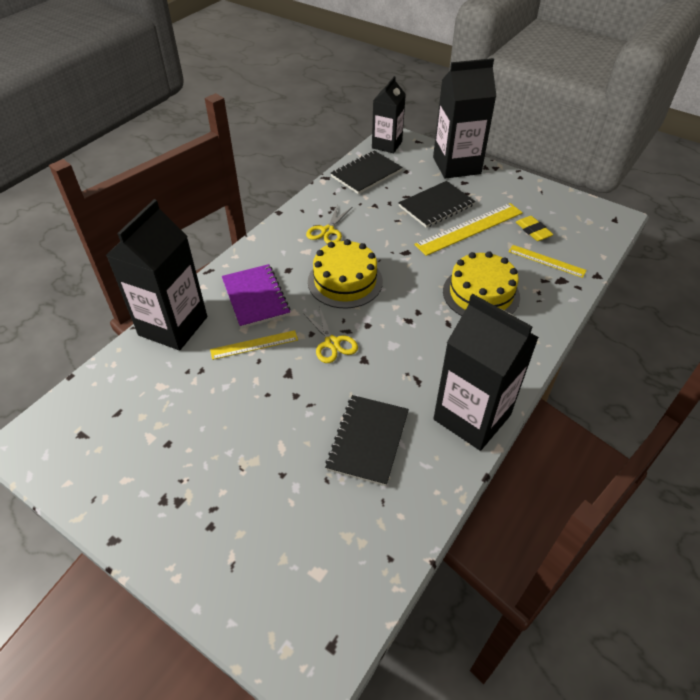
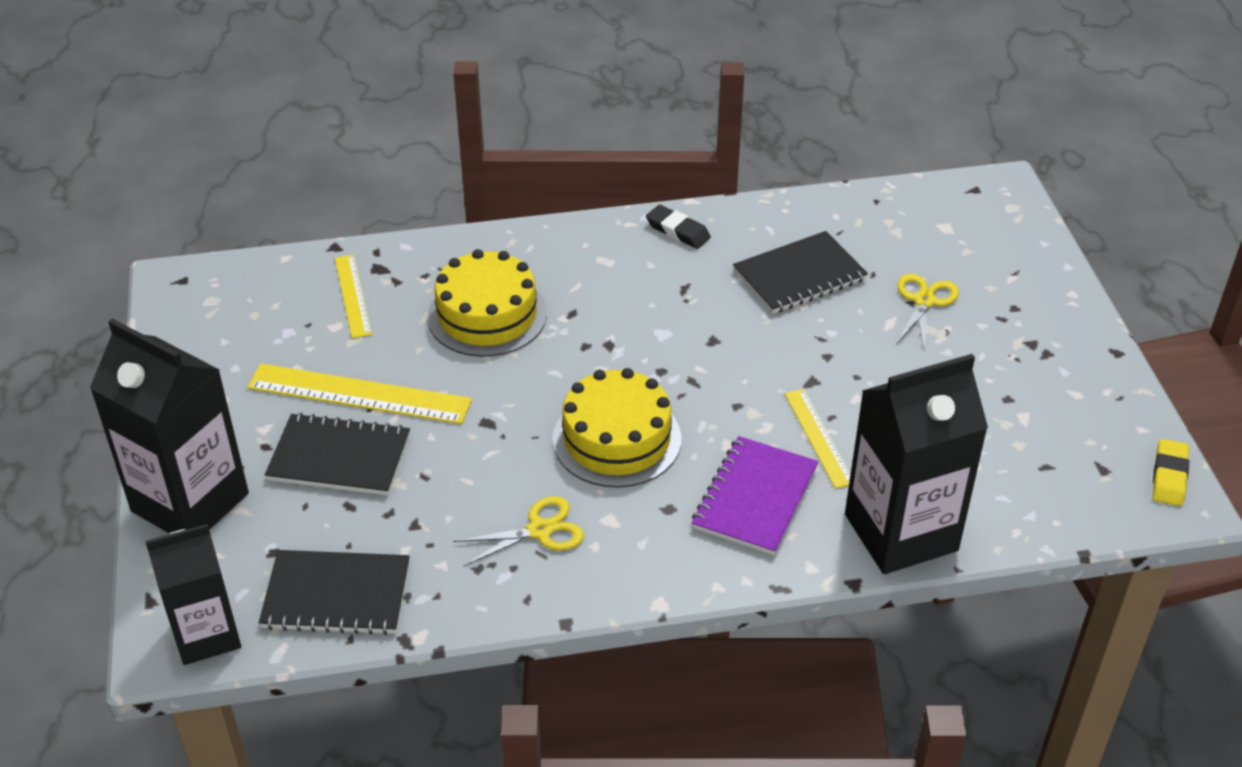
camera: 135 degrees left, 5 degrees down
(254, 345) = (818, 437): yellow ruler -> yellow ruler turned 45 degrees clockwise
(332, 343) = (726, 379): yellow scissors -> yellow scissors (924, 301)
(472, 417) = (678, 231): black carton -> black eraser
(533, 231) = (295, 336): yellow eraser -> yellow eraser (1169, 476)

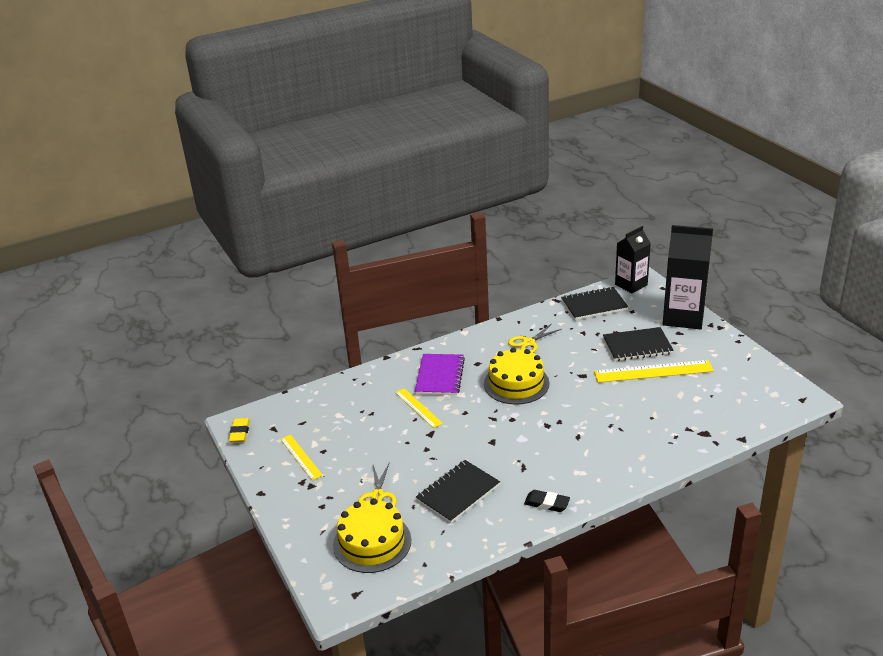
camera: 165 degrees right, 10 degrees down
(352, 295) = (703, 415): yellow ruler -> yellow ruler (301, 457)
(487, 315) = (622, 423): yellow cake -> yellow cake (372, 542)
(901, 532) = (369, 379): black carton -> none

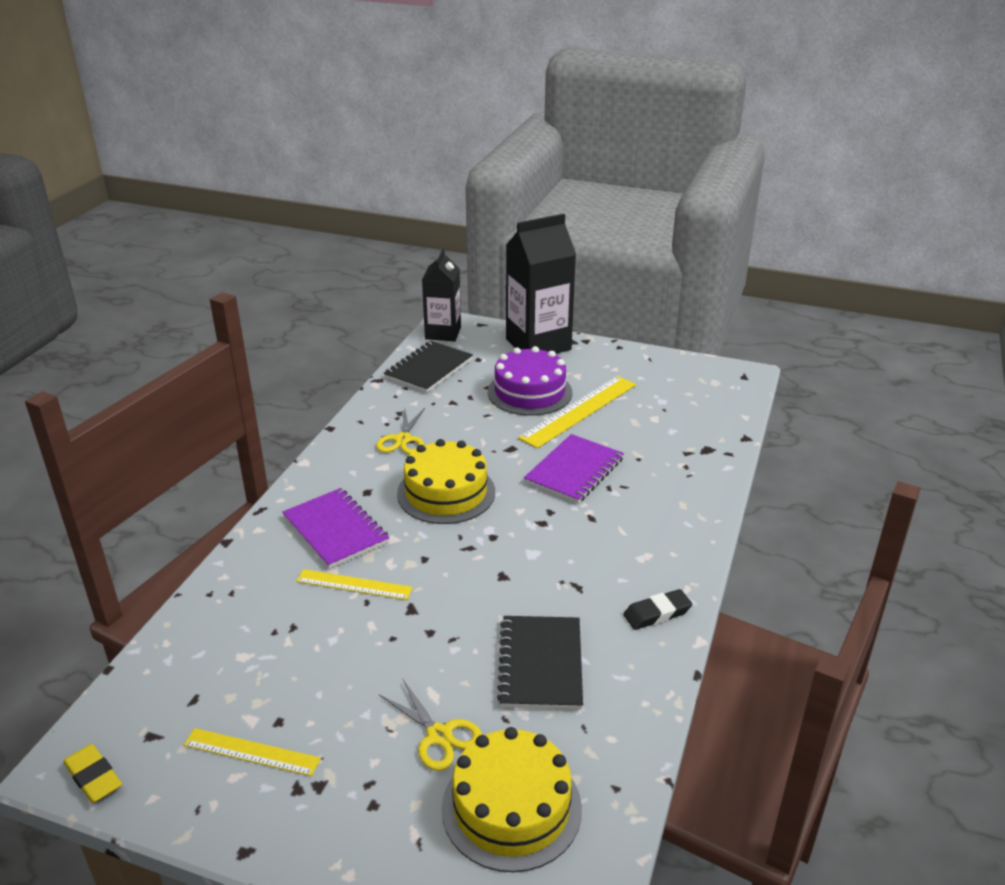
camera: 45 degrees left, 0 degrees up
(602, 406) = (574, 471): none -> purple notebook
(637, 346) = (529, 392): black notebook -> purple cake

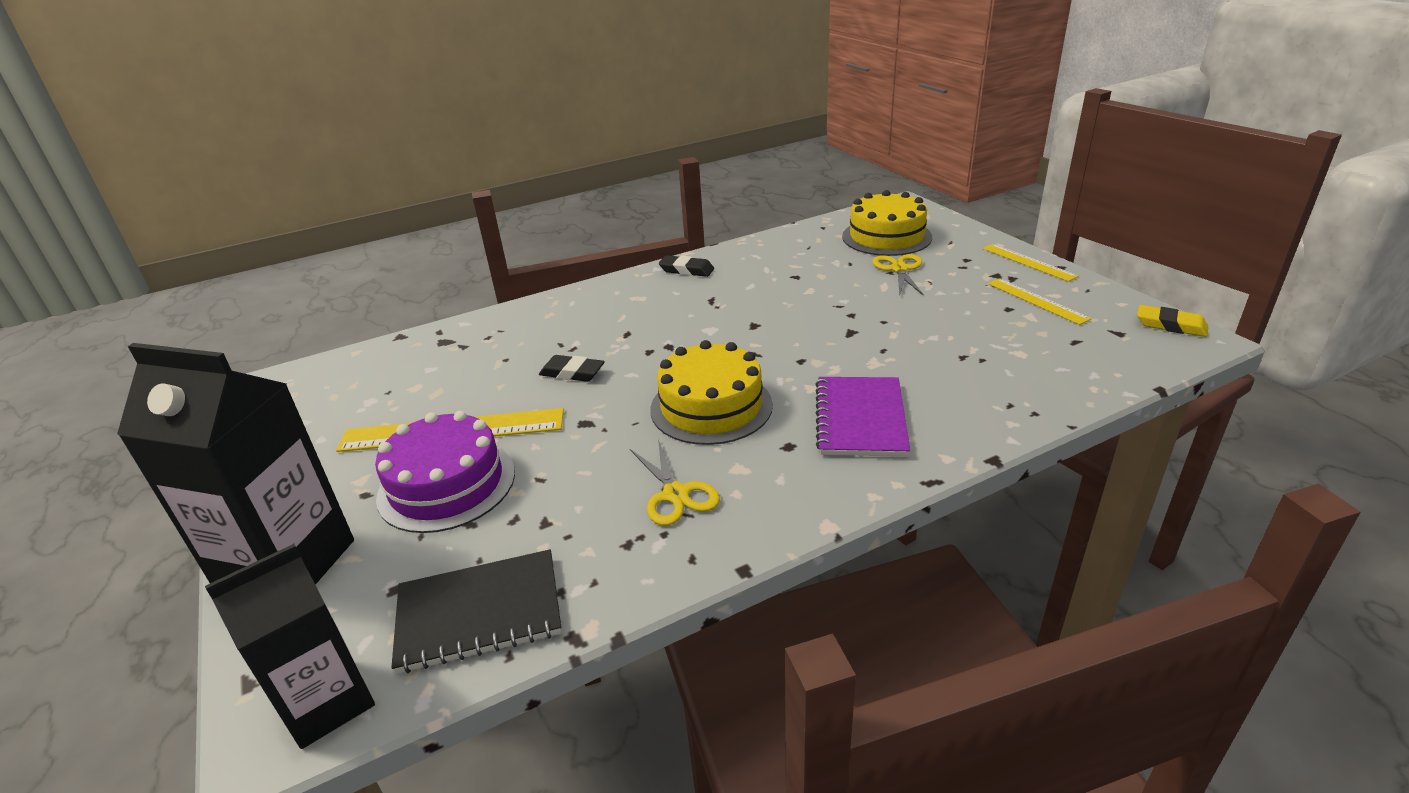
camera: 135 degrees left, 0 degrees up
(94, 777) = (1170, 325): yellow eraser -> yellow eraser turned 60 degrees counterclockwise
(354, 584) = (883, 365): yellow ruler -> yellow ruler (1028, 262)
(403, 440) = (675, 494): yellow scissors -> yellow scissors turned 105 degrees clockwise
(540, 664) = (796, 275): black notebook -> none
(574, 471) = (572, 373): purple notebook -> black eraser

